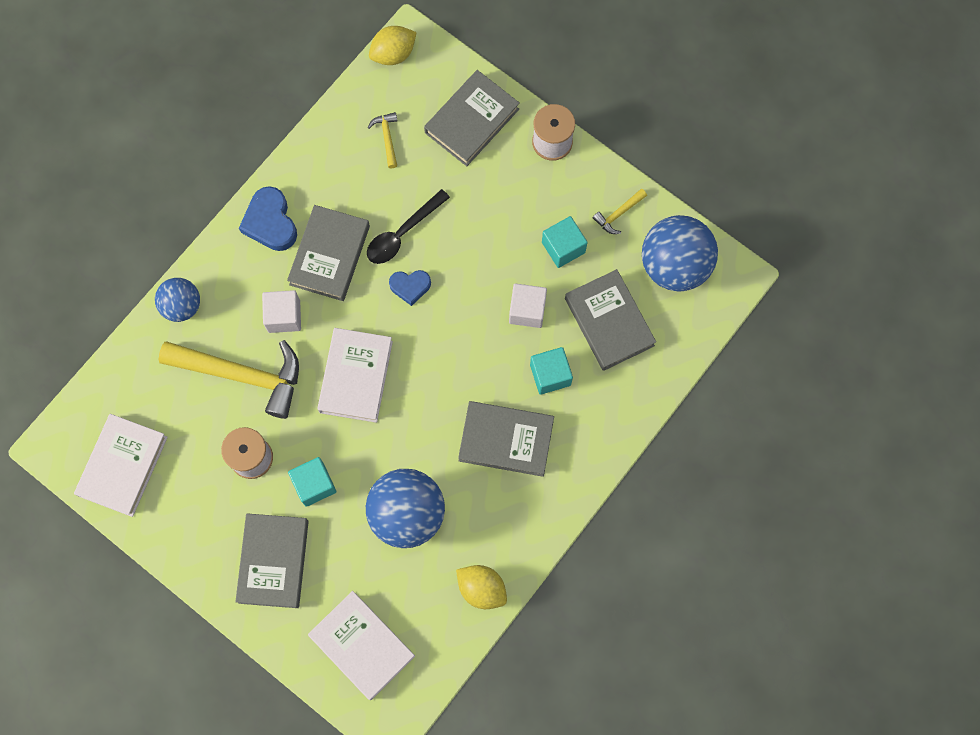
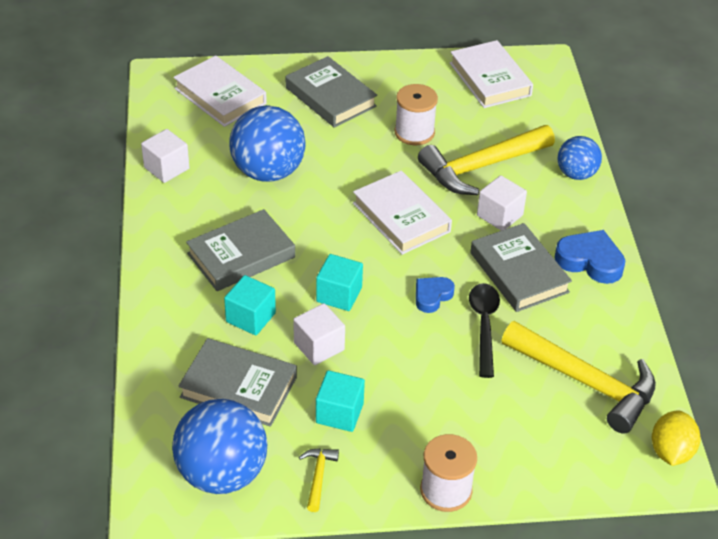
camera: 135 degrees right, 30 degrees down
(314, 484) = (353, 146): turquoise cube -> turquoise cube (339, 295)
(362, 645) = (220, 96): white book -> white book turned 45 degrees clockwise
(387, 137) = (586, 383): yellow hammer -> yellow hammer, size x2.36
(472, 121) = (536, 451): grey book -> none
(481, 588) = (166, 168): yellow lemon -> white cube

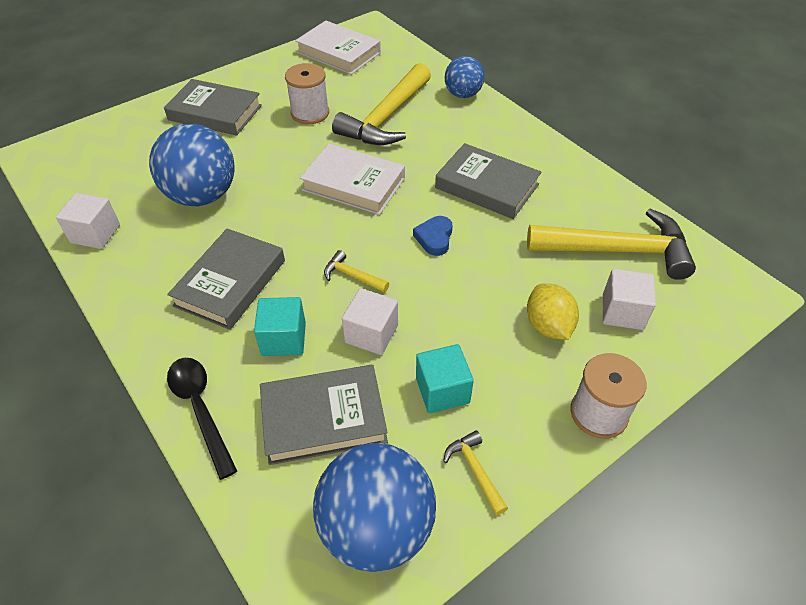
camera: 30 degrees left, 5 degrees up
(220, 96) = (108, 150): white book -> none
(339, 295) = (352, 276): turquoise cube -> yellow hammer
(484, 326) = (498, 243): black spoon -> black spoon (200, 409)
(499, 215) = (433, 148): white cube -> white cube (622, 312)
(590, 261) = (531, 153): blue heart -> none
(671, 452) = (730, 274): yellow lemon -> yellow lemon (548, 326)

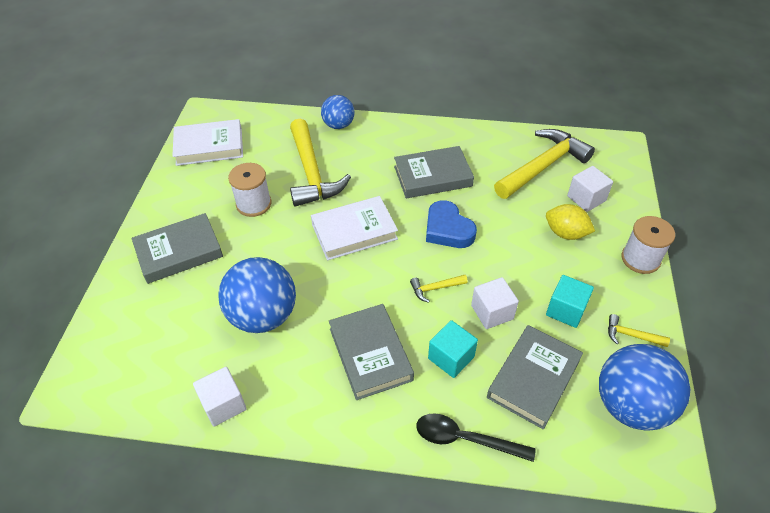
camera: 45 degrees left, 0 degrees up
(434, 238) = (448, 229): blue heart -> blue heart, size x1.58

